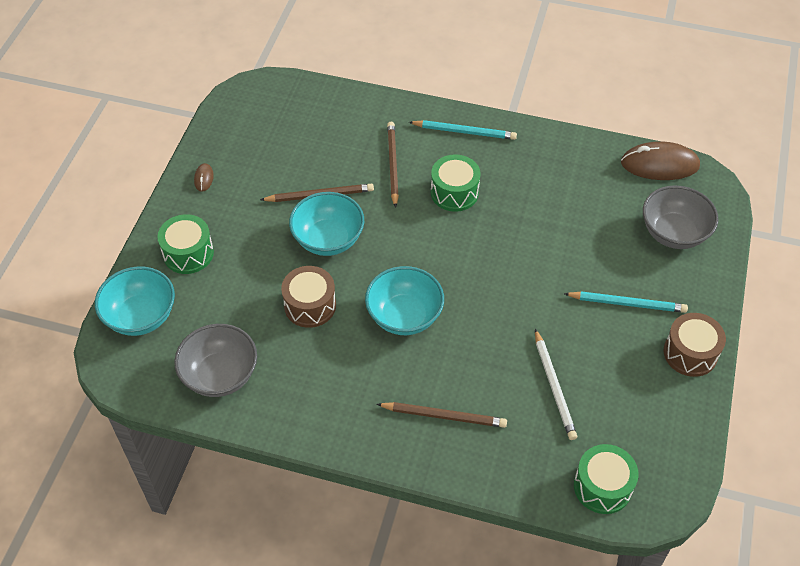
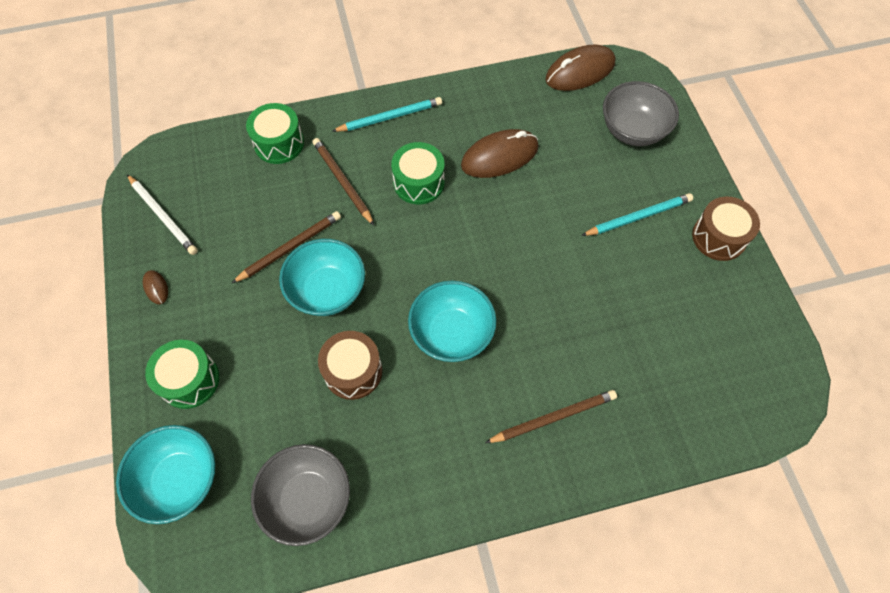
camera: 30 degrees left, 10 degrees up
(537, 202) = (499, 156): none -> brown mouse
(554, 386) = (630, 331): white pencil -> white pencil (163, 216)
(602, 486) = (733, 408): green drum -> green drum (279, 143)

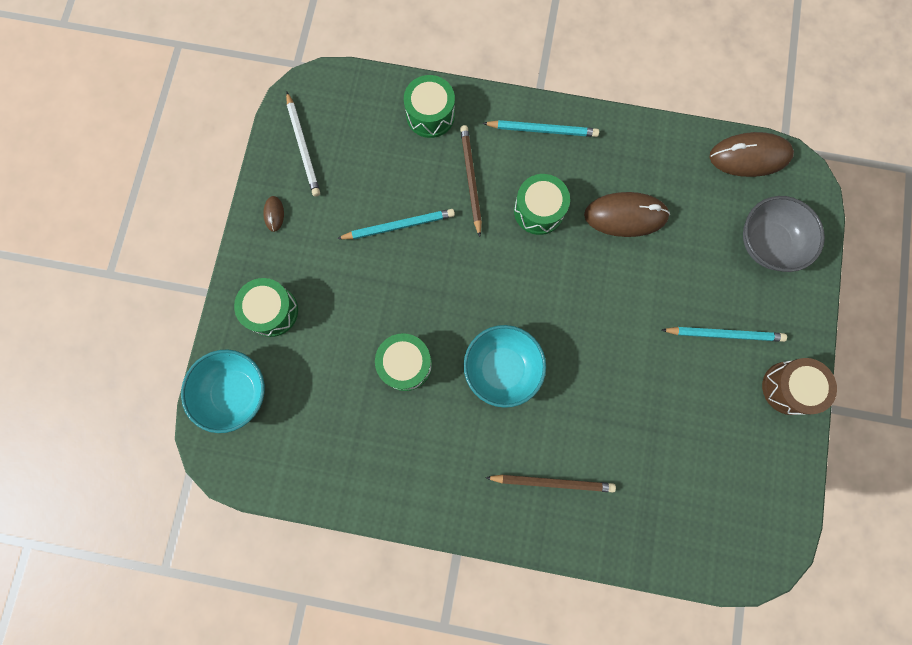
camera: 25 degrees right, 15 degrees up
(290, 248) = (399, 225): brown pencil -> turquoise pencil
(308, 499) = (326, 455): grey bowl -> none
(327, 291) = (414, 281): turquoise bowl -> none
(353, 371) = (405, 364): brown drum -> green drum

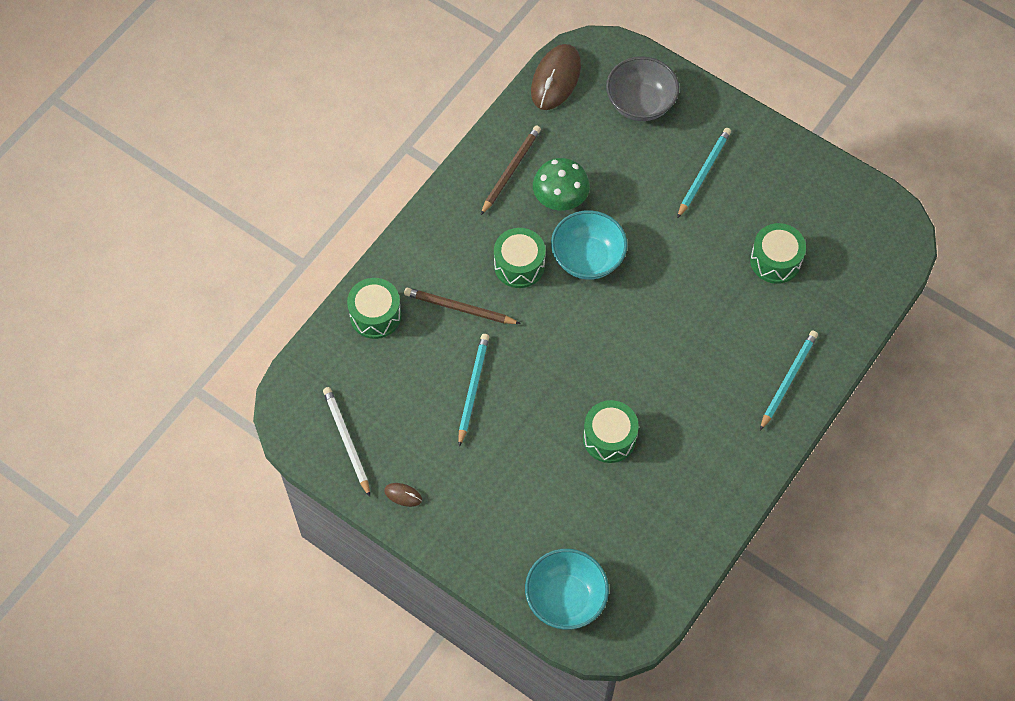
camera: 65 degrees left, 15 degrees down
(272, 311) = (501, 534): green drum -> green drum (775, 261)
(303, 146) = (346, 441): white pencil -> white pencil turned 120 degrees counterclockwise
(502, 369) = (651, 359): turquoise bowl -> turquoise bowl (587, 258)
(542, 130) = (442, 228): turquoise pencil -> turquoise pencil (788, 380)
(552, 482) = (770, 362): brown pencil -> brown pencil (510, 170)
(625, 216) = (560, 198): brown mouse -> green mushroom
(788, 388) = (771, 148): brown drum -> none

